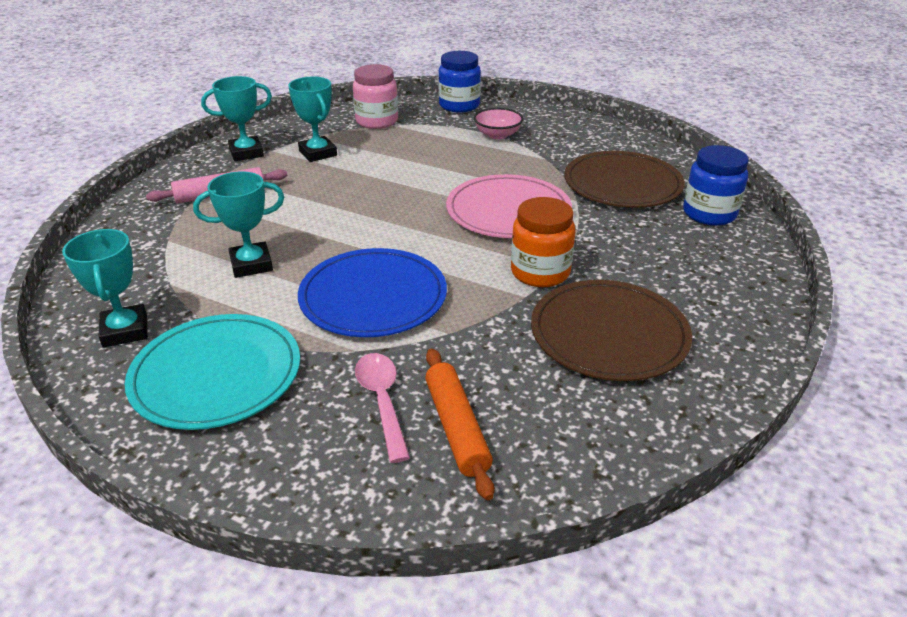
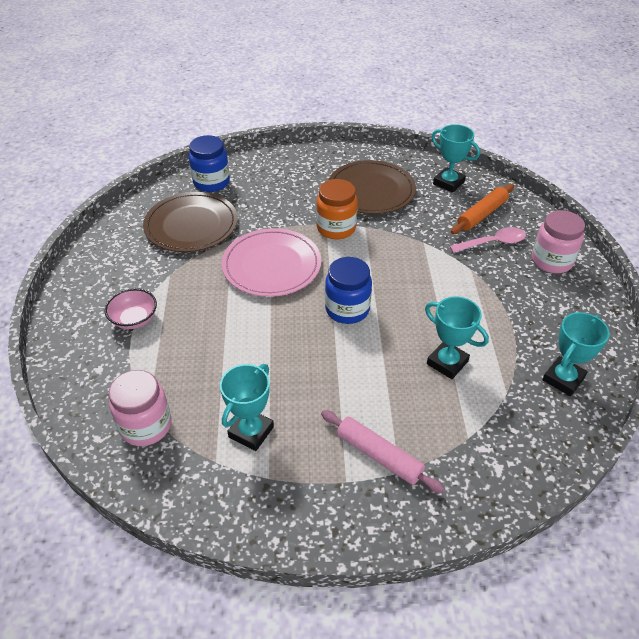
camera: 120 degrees left, 10 degrees up
(216, 375) = (543, 311): turquoise plate -> none
(246, 153) = (288, 497): turquoise trophy -> turquoise trophy (448, 183)
(281, 445) = (551, 261): none -> pink jar
(373, 297) = (422, 284): blue plate -> none
(382, 401) = (492, 243): pink spoon -> pink spoon turned 150 degrees counterclockwise
(459, 105) = (69, 376): blue jar -> blue jar (347, 309)

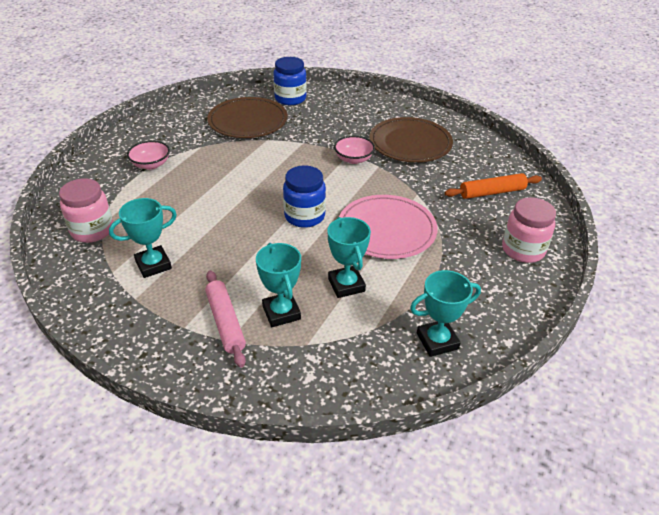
camera: 30 degrees right, 5 degrees down
(271, 265) = (278, 166): pink plate -> pink plate (386, 230)
(336, 228) = (353, 159): orange jar -> pink bowl
(448, 183) = (485, 159): turquoise trophy -> turquoise trophy (281, 313)
(492, 243) = (480, 216): pink spoon -> none

